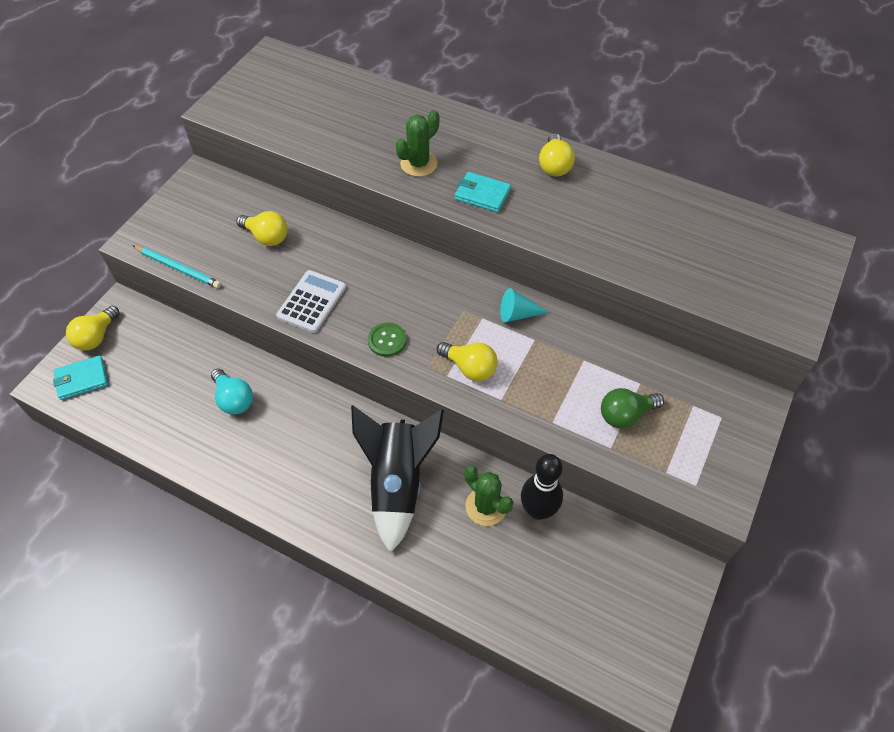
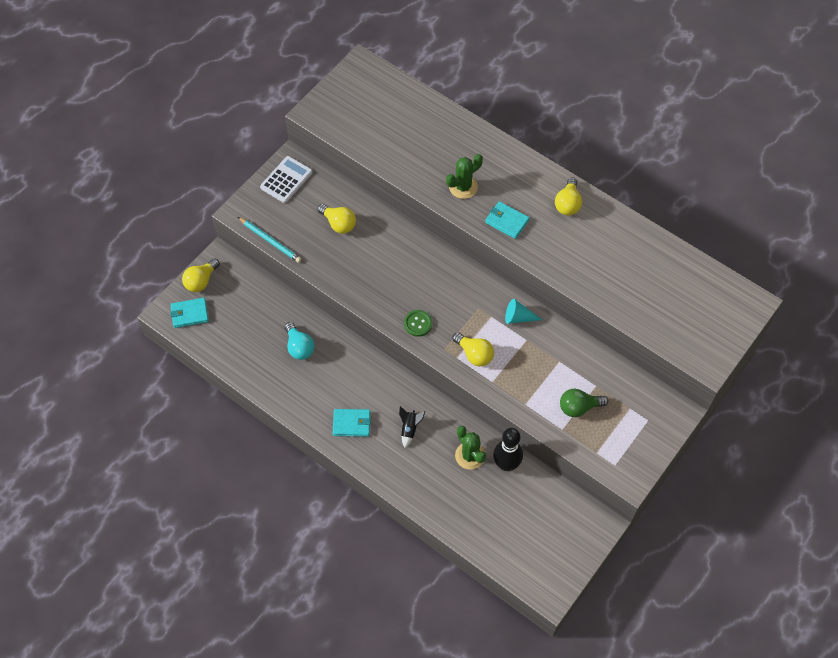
camera: 10 degrees right, 5 degrees up
(311, 302) = (366, 284): white calculator -> white calculator (286, 180)
(316, 489) = (351, 423): none -> turquoise wallet
(397, 483) = (409, 429): black rocket -> black rocket, size x0.40

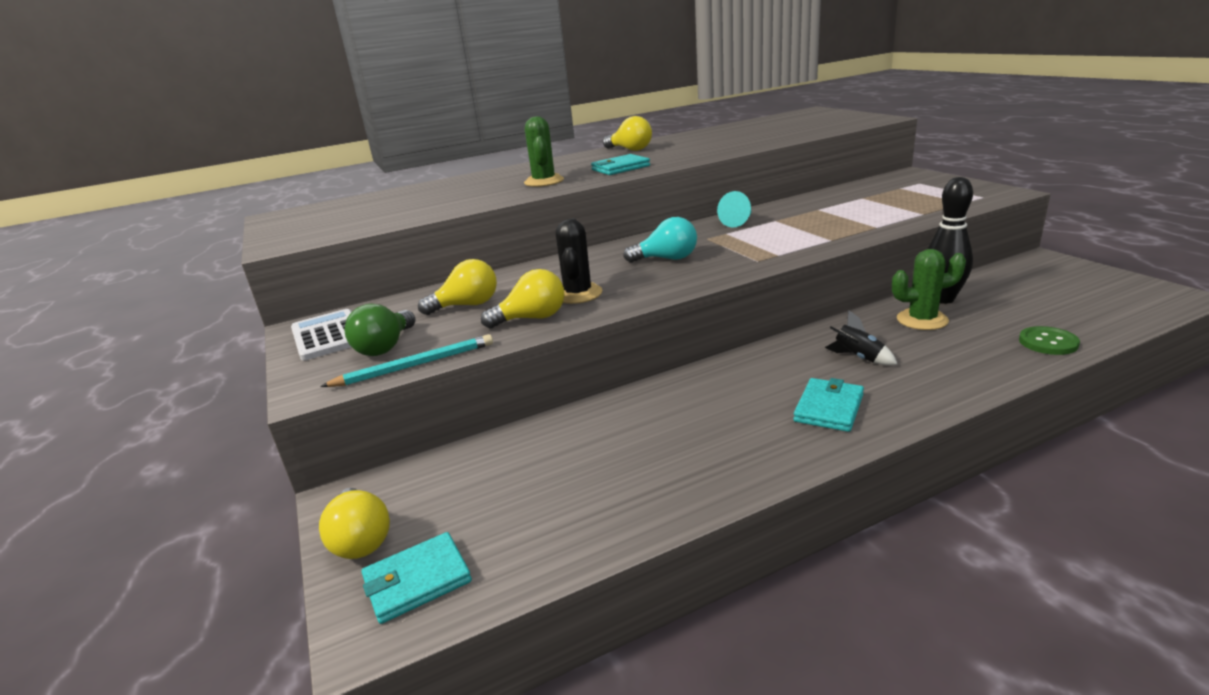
camera: 60 degrees left, 35 degrees down
(189, 314) = (417, 580): turquoise wallet -> turquoise wallet turned 45 degrees clockwise
(299, 347) = (631, 437): turquoise light bulb -> turquoise light bulb (667, 259)
(368, 272) = (578, 294): none -> black cactus
(418, 323) = (701, 272): green button -> green button (1048, 342)
(474, 354) = (779, 245): yellow light bulb -> yellow light bulb (532, 318)
(579, 407) = (891, 205): green light bulb -> green light bulb (385, 347)

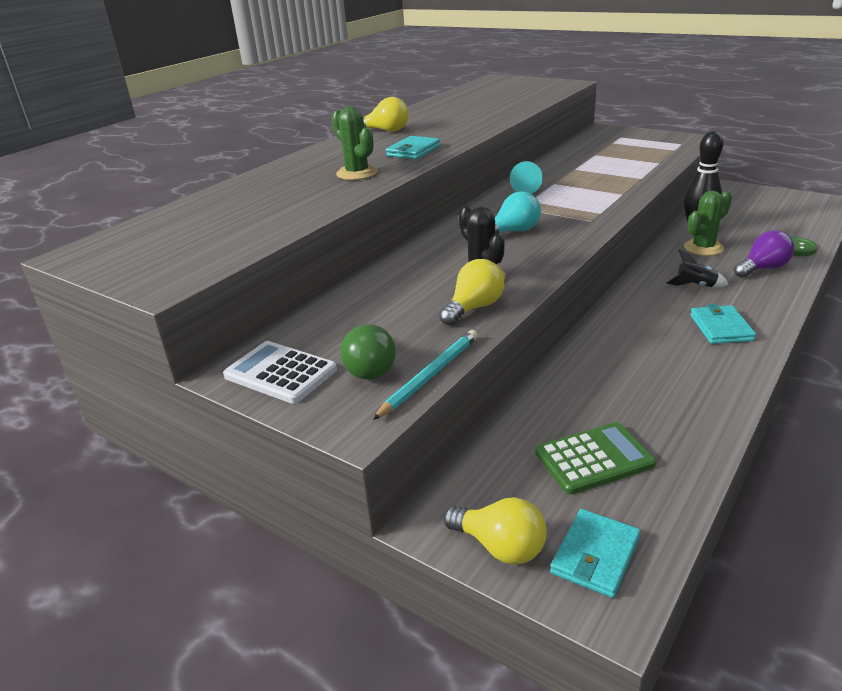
camera: 30 degrees left, 5 degrees up
(467, 305) = (388, 310): yellow light bulb -> none
(530, 495) = (594, 459): none -> green calculator
(969, 357) = (763, 268): none -> purple light bulb

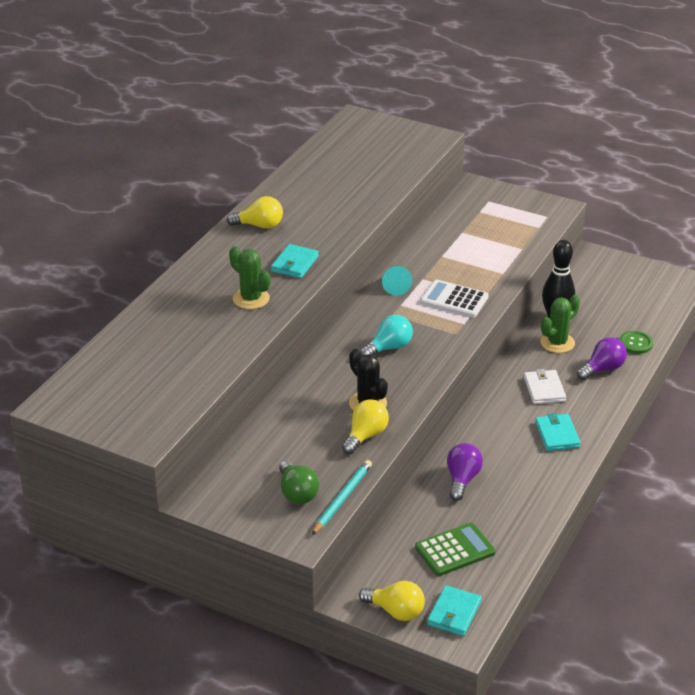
camera: 10 degrees left, 5 degrees up
(280, 373) = (234, 499): white calculator -> white calculator (454, 300)
(601, 372) = (462, 479): none -> purple light bulb
(696, 285) = (544, 389): black rocket -> white wallet

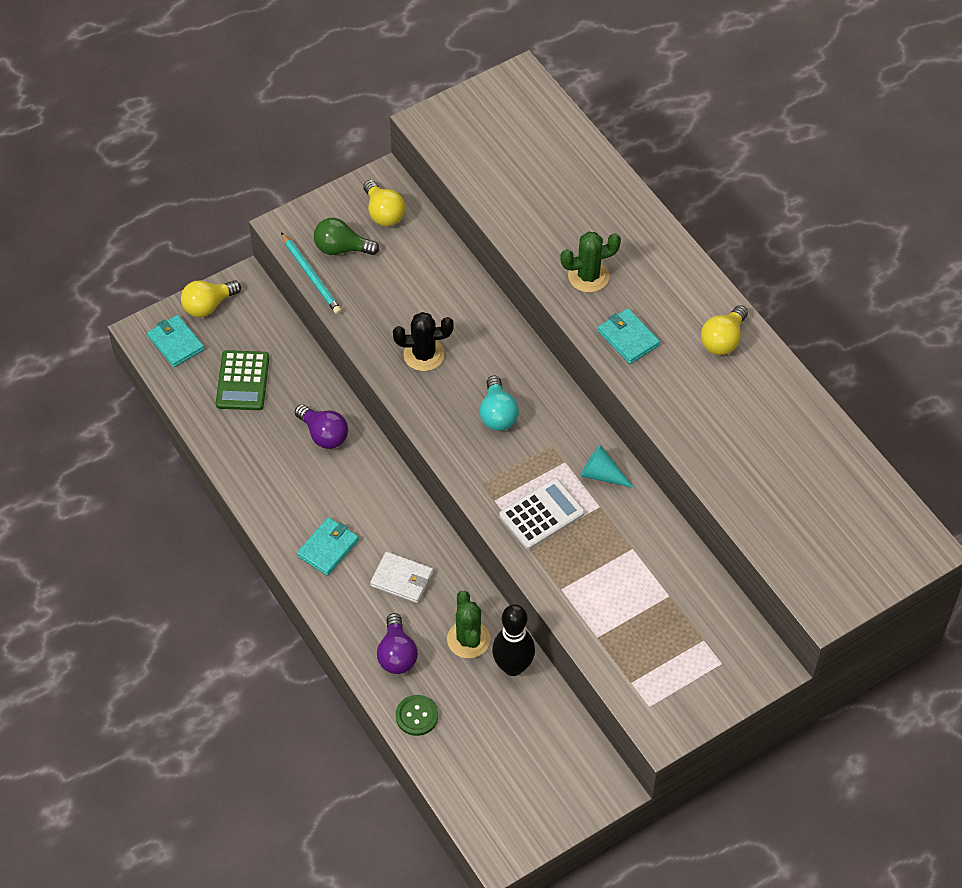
camera: 120 degrees right, 20 degrees up
(365, 436) = (379, 331): yellow light bulb -> yellow light bulb (383, 213)
(557, 435) = (328, 548): turquoise wallet -> turquoise wallet turned 75 degrees counterclockwise

